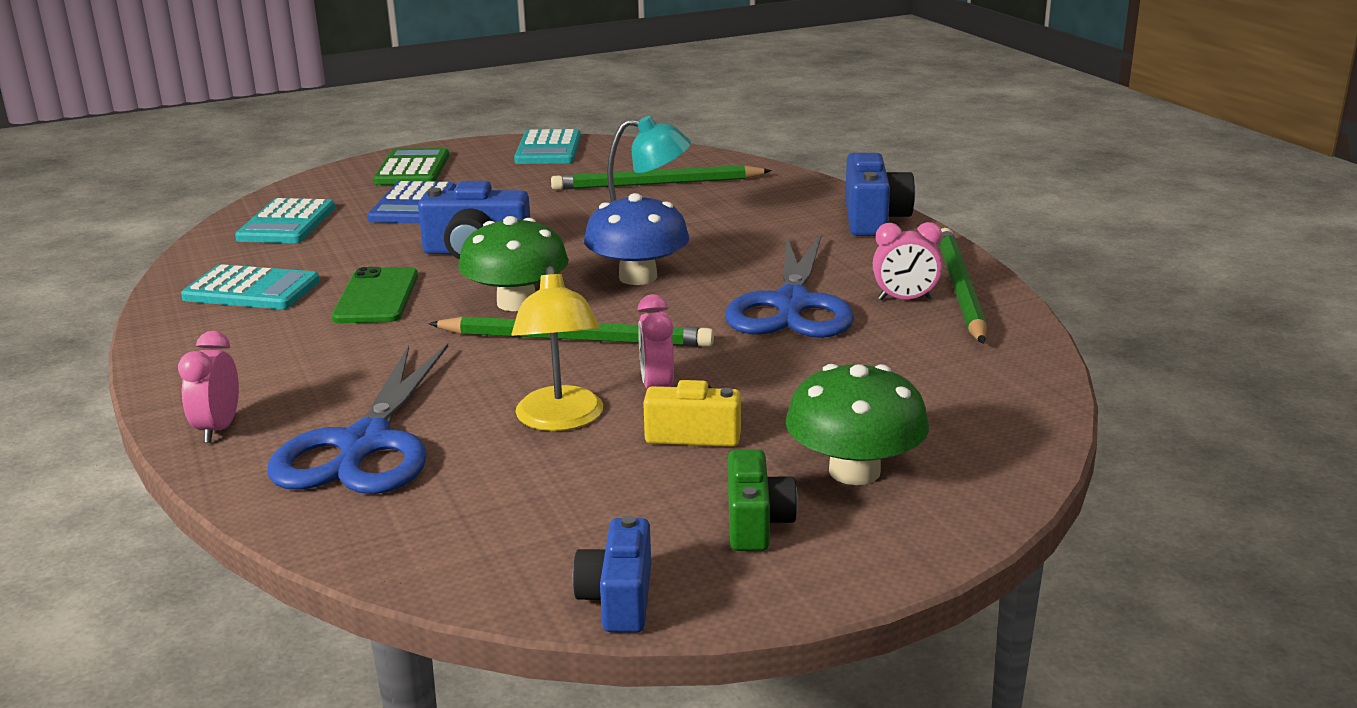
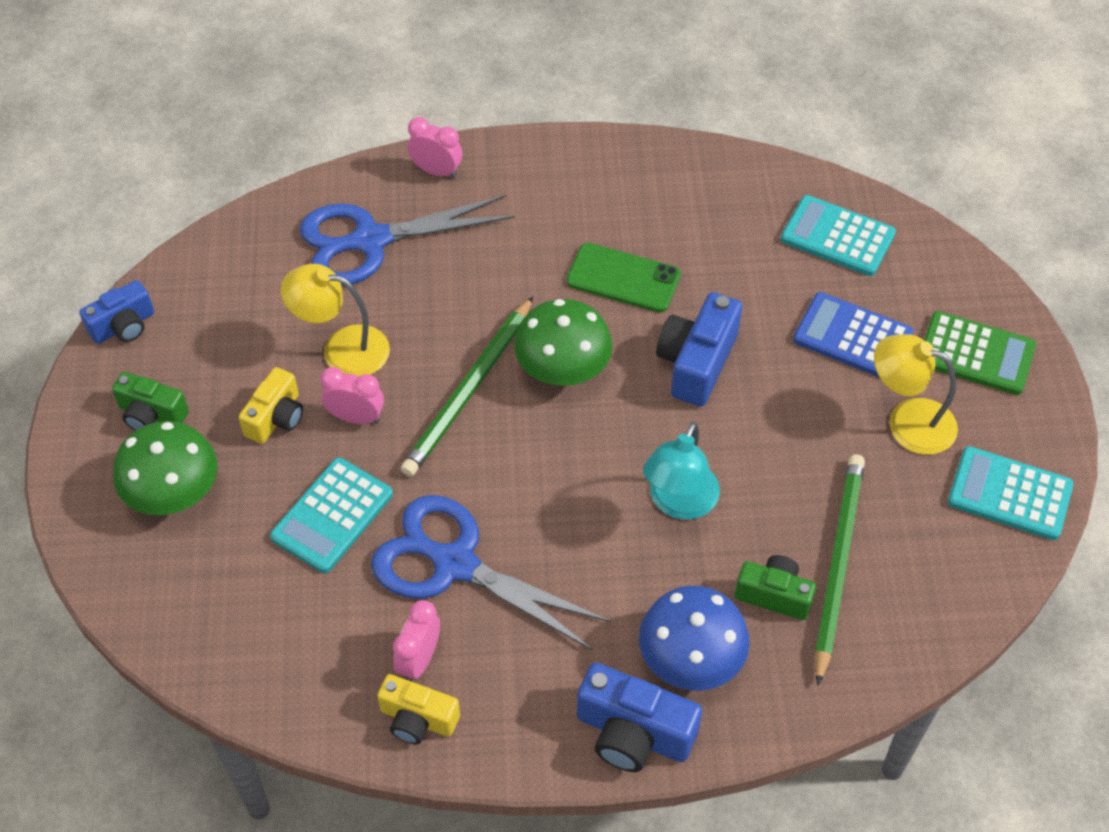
camera: 110 degrees right, 30 degrees up
(252, 290) = (678, 202): turquoise calculator -> turquoise calculator (332, 516)
(365, 444) = (371, 240): blue scissors -> blue scissors turned 45 degrees counterclockwise
(498, 180) = (907, 421): none -> yellow lamp
(618, 599) = (123, 326): blue camera -> blue camera turned 120 degrees clockwise
(638, 277) = (576, 468): blue mushroom -> blue mushroom (691, 658)
(703, 197) = (774, 595): none -> green camera
(959, 289) = (418, 719): green pencil -> yellow camera

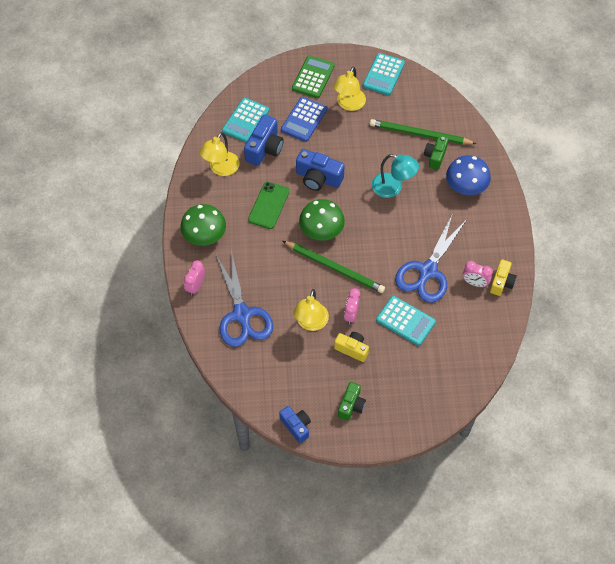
camera: 90 degrees left, 5 degrees up
(173, 491) = (395, 390): green mushroom -> green mushroom (204, 235)
(633, 733) = (500, 206): blue camera -> blue camera (264, 148)
(710, 200) = (221, 169): none -> yellow lamp

